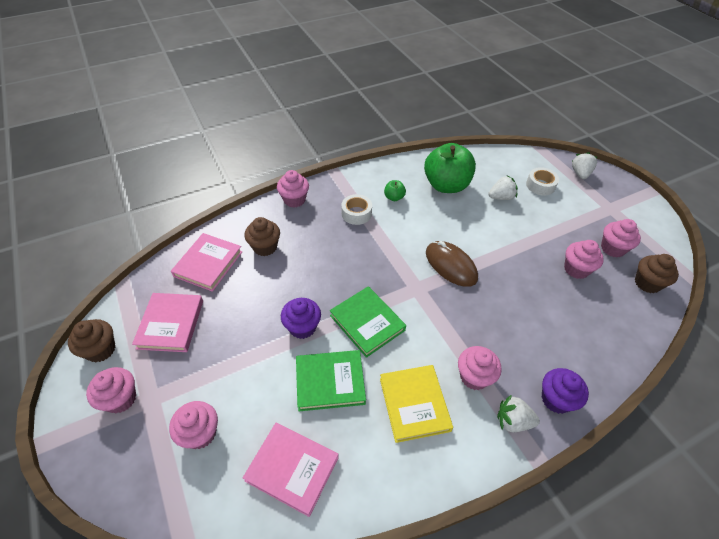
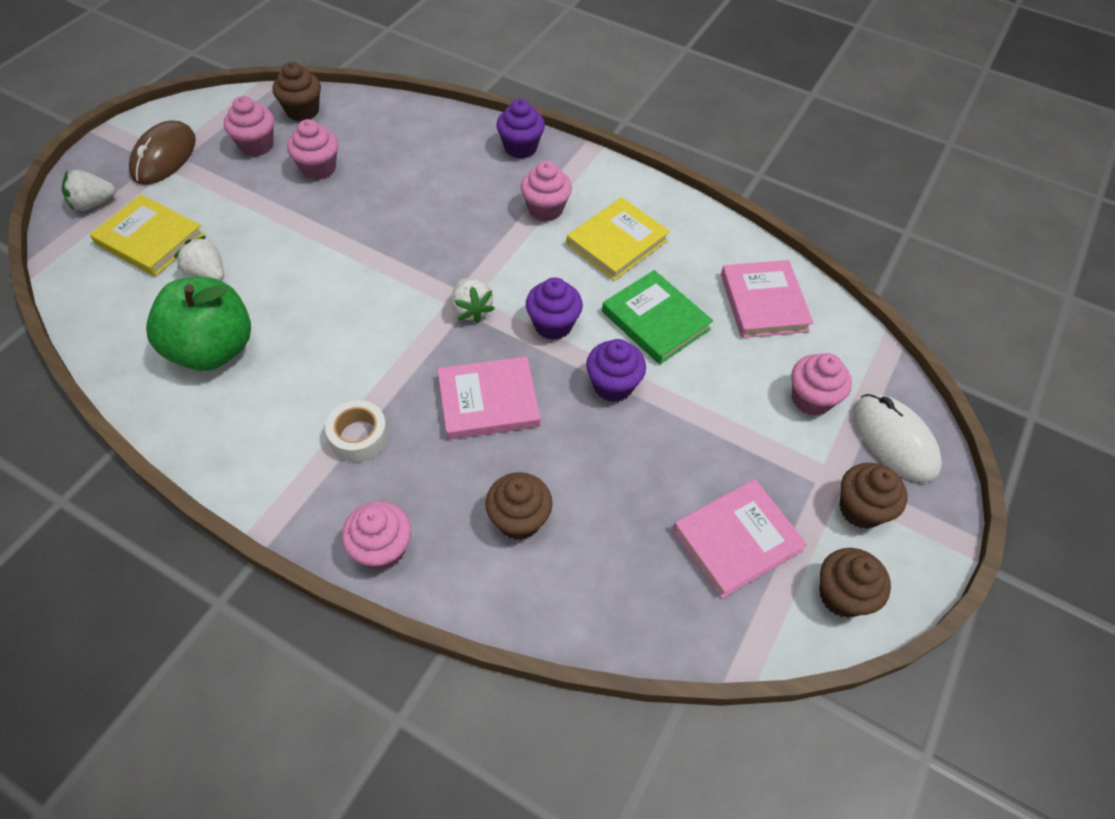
camera: 125 degrees left, 5 degrees up
(120, 399) = (861, 509): pink cupcake -> brown cupcake
(129, 462) = (894, 440): none -> white mouse
(208, 264) = (610, 576): pink book -> pink book (488, 401)
(367, 323) = (553, 325): green book -> purple cupcake
(394, 197) = (286, 405): green apple -> none
(450, 265) = (395, 282): brown mouse -> brown mouse (164, 157)
(513, 421) = (570, 169): white strawberry -> white strawberry (471, 310)
(540, 185) = (150, 239): white tape -> yellow book

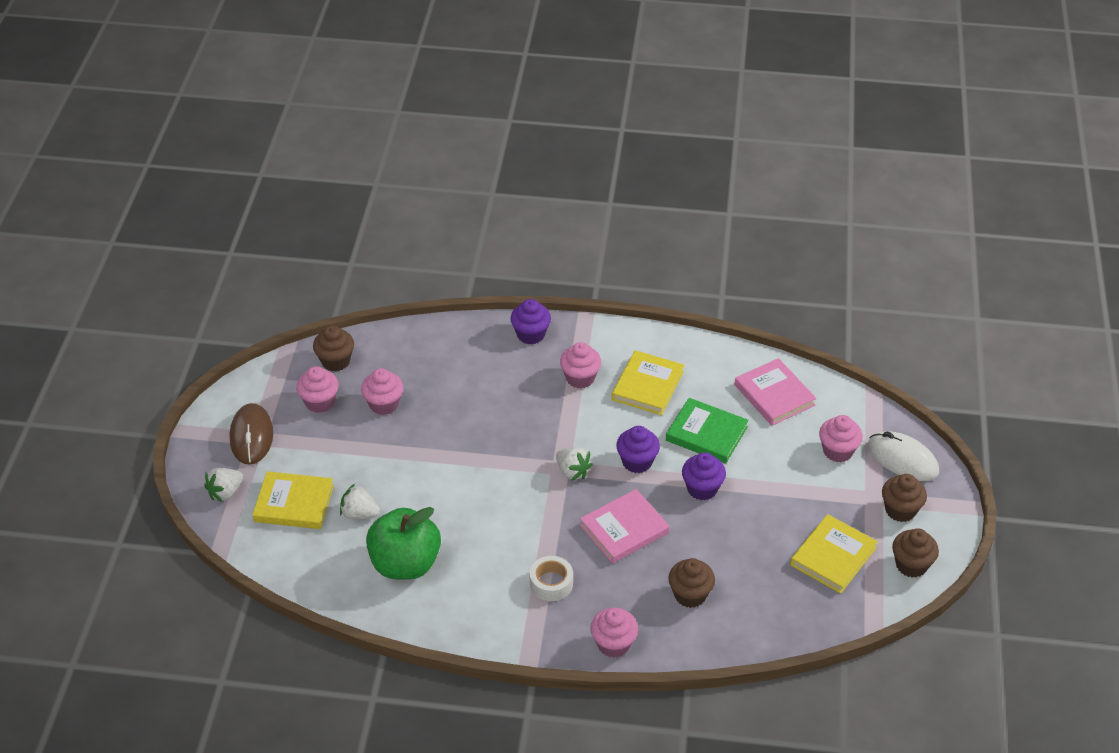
camera: 20 degrees left, 10 degrees down
(737, 540) = (833, 556): pink book -> yellow book

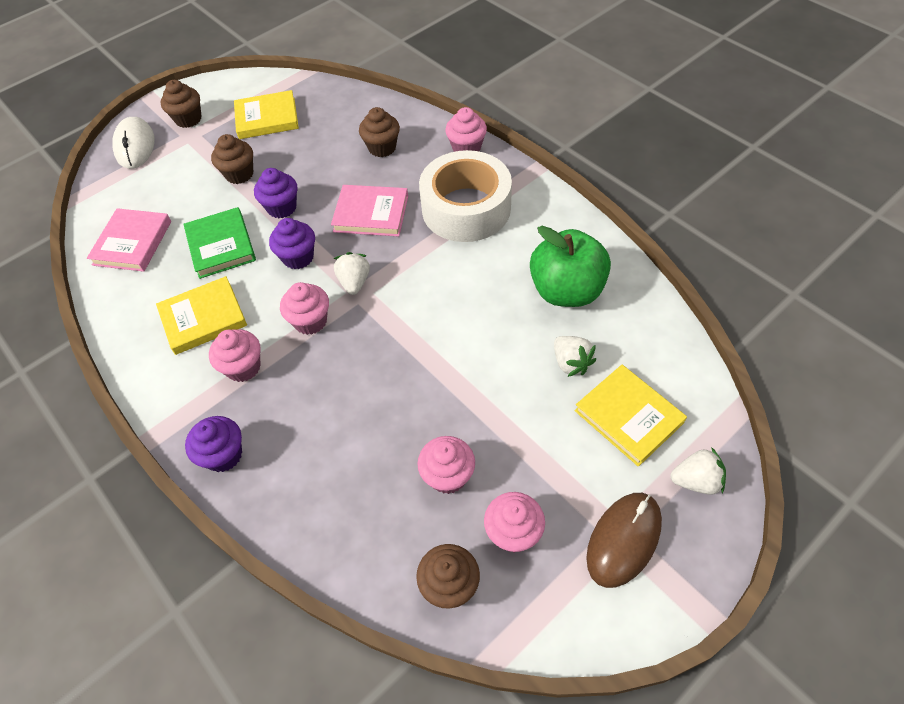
camera: 135 degrees left, 10 degrees up
(551, 583) = (466, 208): white tape -> white tape, size x2.18
(837, 451) = (161, 175): pink cupcake -> pink cupcake (310, 321)
(911, 565) = (233, 89): brown cupcake -> brown cupcake (239, 174)

